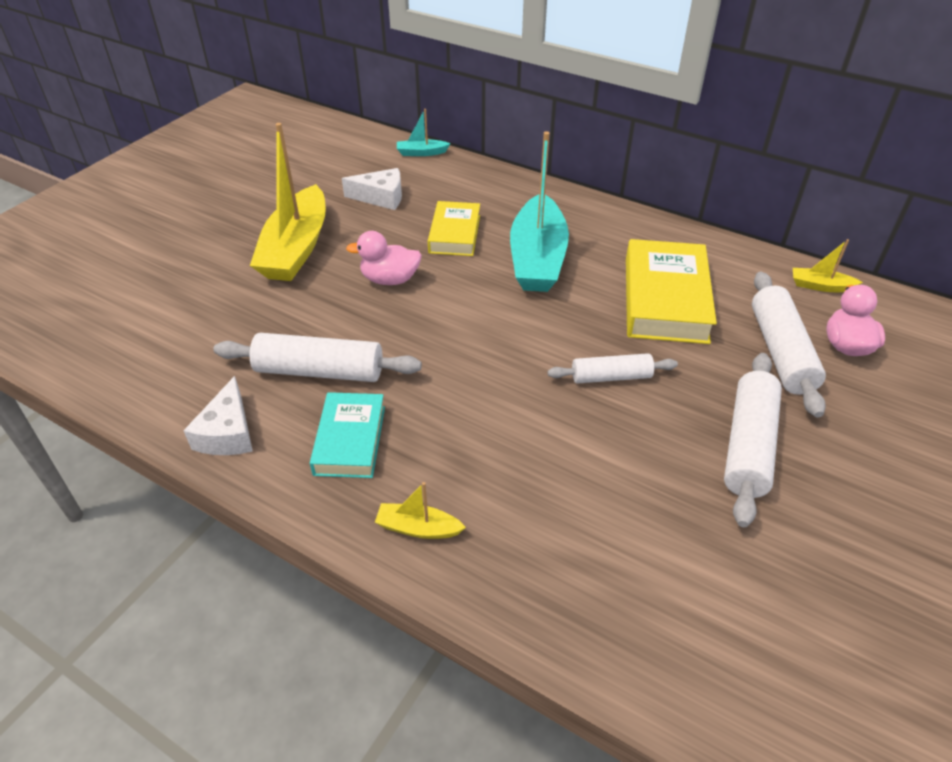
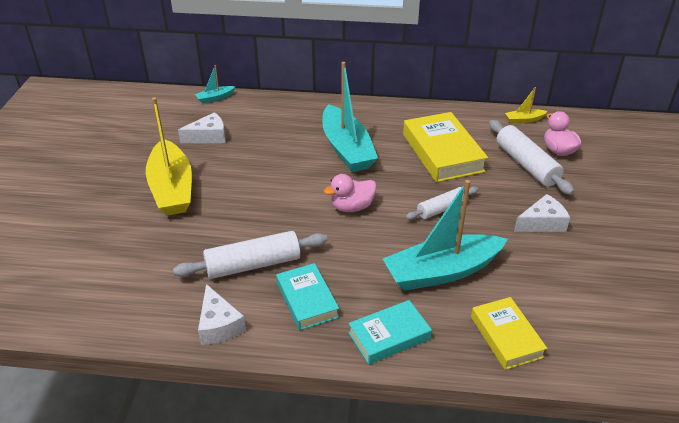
camera: 25 degrees left, 5 degrees down
(390, 279) = (257, 191): pink duck -> pink duck (352, 207)
(418, 528) = (389, 336): yellow boat -> turquoise book
(454, 234) = (280, 148): yellow book -> yellow book (506, 337)
(550, 465) = (442, 272): none -> turquoise boat
(748, 445) = (542, 223): white rolling pin -> white cheese

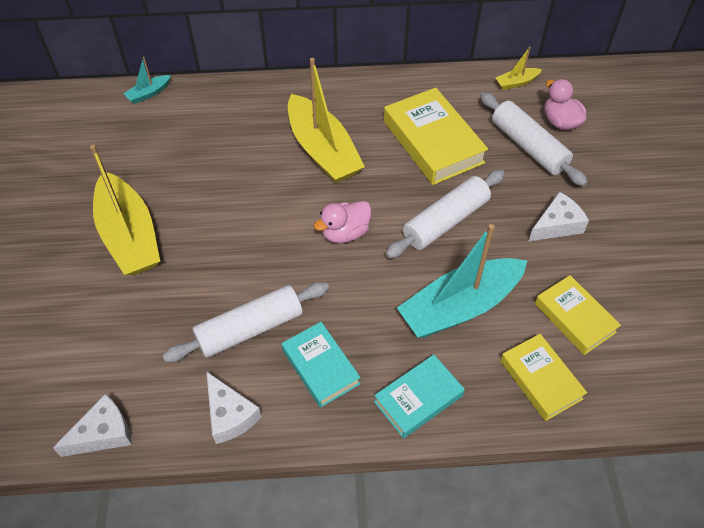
camera: 10 degrees left, 15 degrees up
(208, 136) = (155, 153): white cheese -> white cheese (103, 433)
(346, 149) = (322, 151): turquoise boat -> yellow boat
(442, 209) = (445, 221): white rolling pin -> white rolling pin, size x1.61
(547, 293) = (574, 318): none -> yellow book

